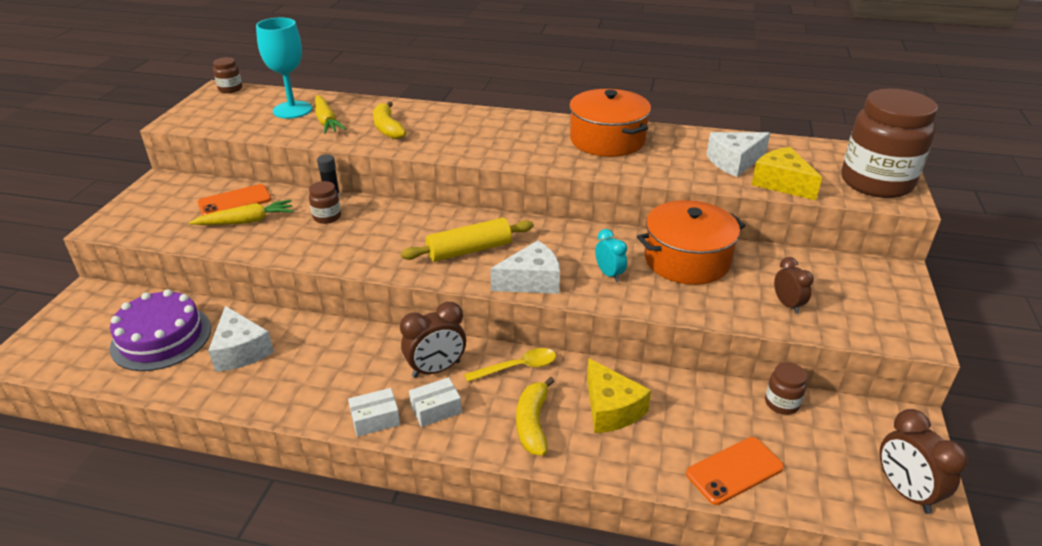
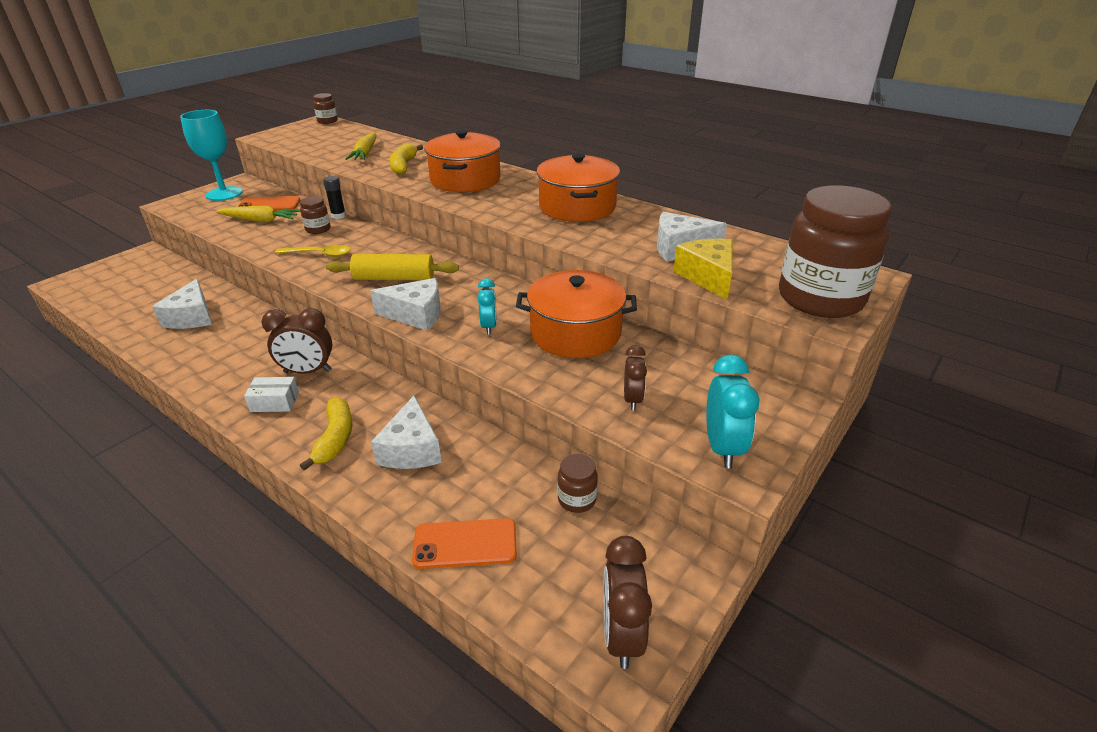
camera: 25 degrees right, 0 degrees up
(161, 338) = (154, 294): purple cake -> none
(292, 110) = (351, 141): turquoise goblet -> turquoise goblet (224, 194)
(375, 419) = (224, 395): white box -> none
(470, 132) = (465, 180): none -> orange pot
(517, 367) = (371, 390): yellow spoon -> yellow spoon (319, 254)
(533, 423) = (335, 438): yellow banana -> yellow banana turned 150 degrees clockwise
(611, 409) = (411, 449): yellow cheese -> white cheese
(884, 323) = (722, 448): none -> turquoise clock

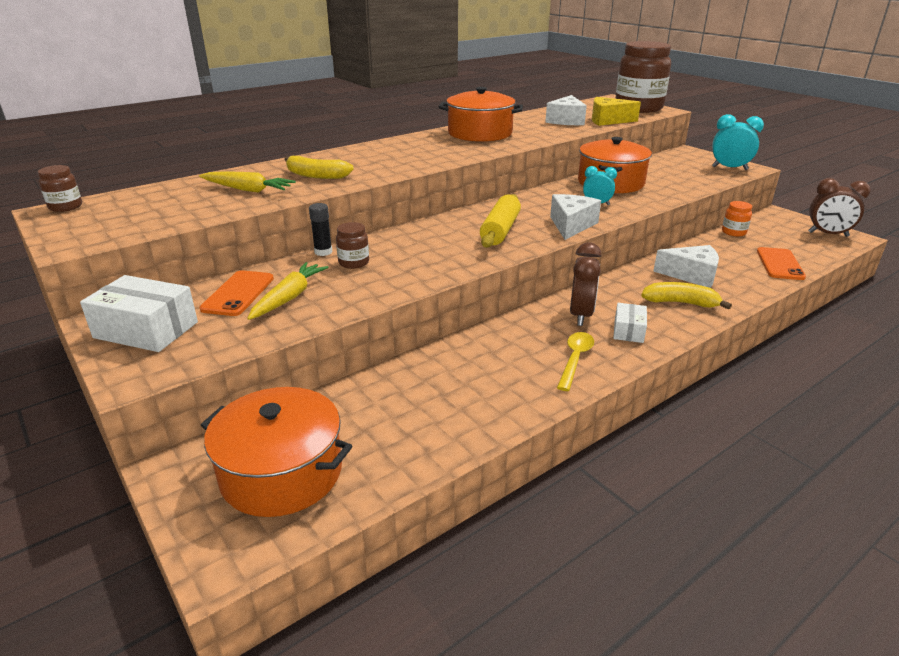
camera: 75 degrees left, 5 degrees down
(191, 317) = (437, 394): white cheese -> none
(224, 194) = (146, 330): turquoise goblet -> white box
(319, 254) = (424, 262): yellow spoon -> yellow spoon (575, 359)
(465, 180) = (386, 157): orange pot -> orange pot (281, 473)
(577, 499) = (733, 232): brown jar -> orange jar
(632, 400) = (688, 179): brown clock -> none

